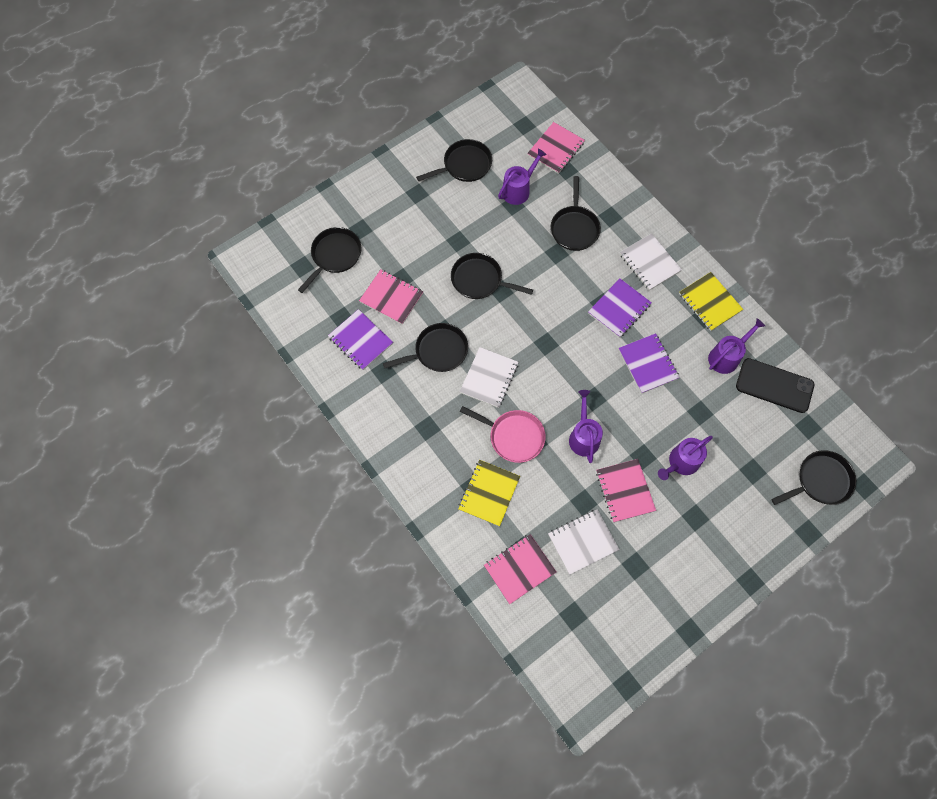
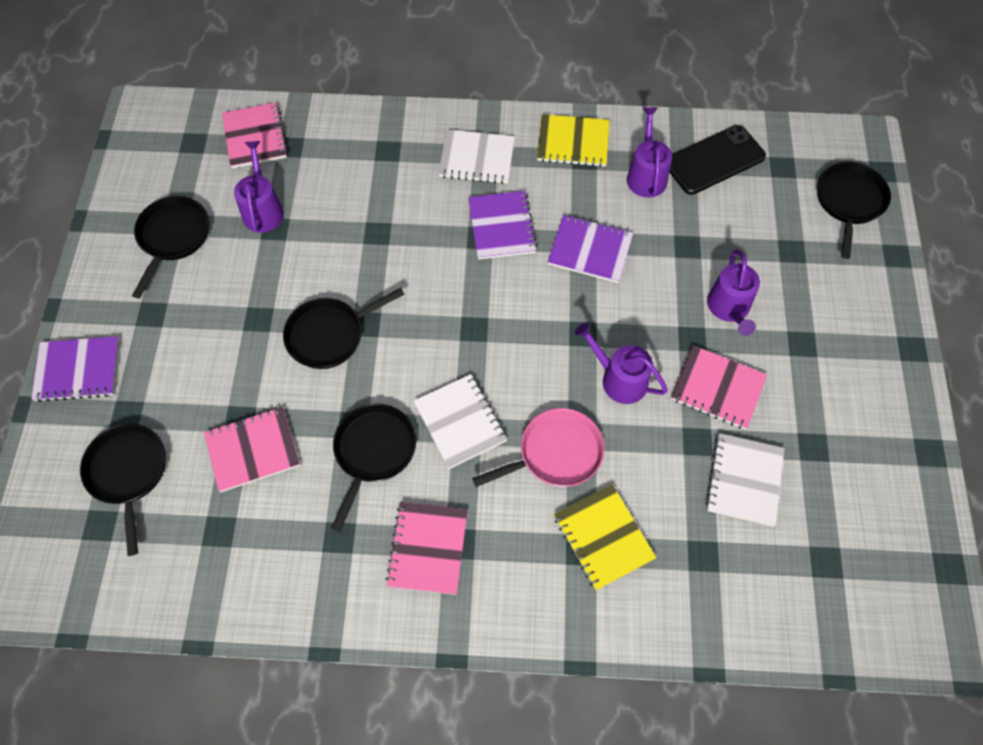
camera: 50 degrees left, 5 degrees down
(360, 340) = (272, 532): purple notebook -> purple notebook (78, 370)
(519, 569) = (725, 577): pink notebook -> pink notebook (427, 548)
(574, 228) = (366, 193): black pan -> none

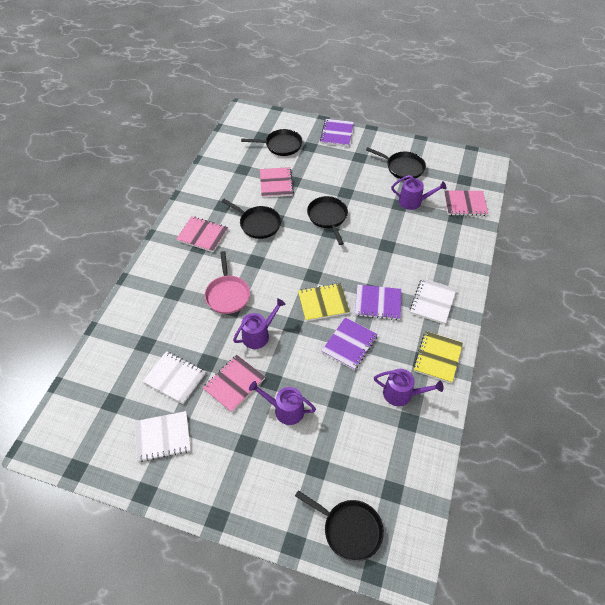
camera: 105 degrees right, 10 degrees down
(460, 422) = (260, 259): white notebook -> white notebook (163, 437)
(603, 537) = (175, 303): yellow notebook -> yellow notebook (323, 303)
(714, 160) = (407, 443): black phone -> none

